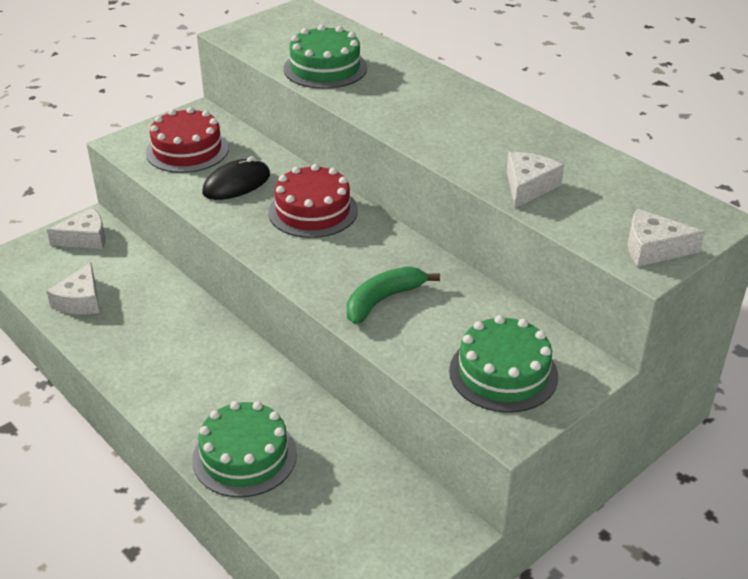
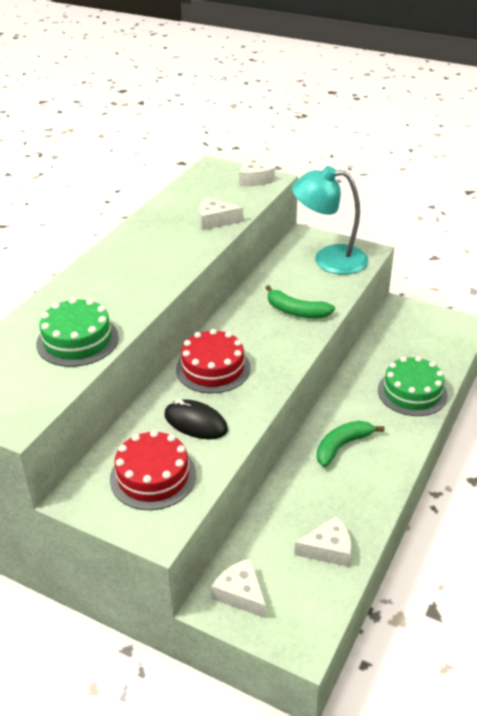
camera: 110 degrees left, 0 degrees up
(200, 355) = (342, 446): none -> green banana
(503, 373) = (329, 259): green cake -> turquoise lamp

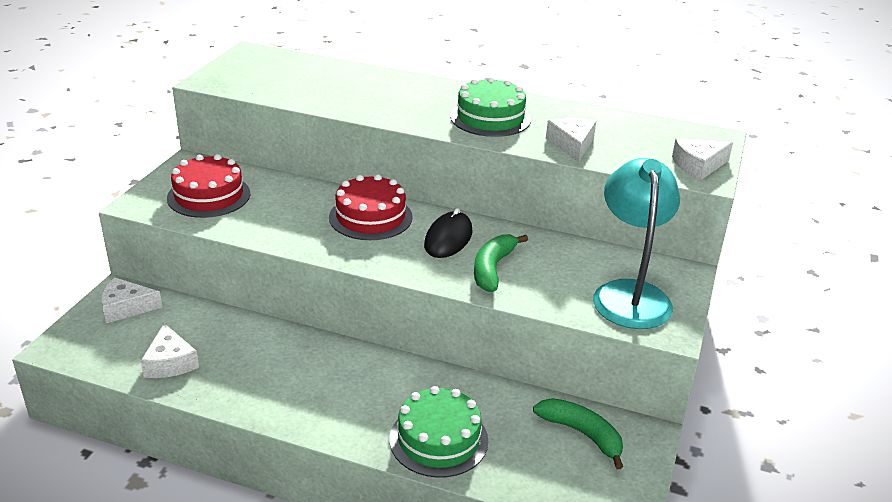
camera: 80 degrees right, 5 degrees down
(77, 340) = (321, 93): green cake -> green cake (490, 118)
(195, 422) = (282, 212): black mouse -> black mouse (448, 238)
(241, 593) = (126, 307): white cheese -> white cheese turned 135 degrees counterclockwise
(342, 446) = (328, 372): green banana -> green banana (582, 434)

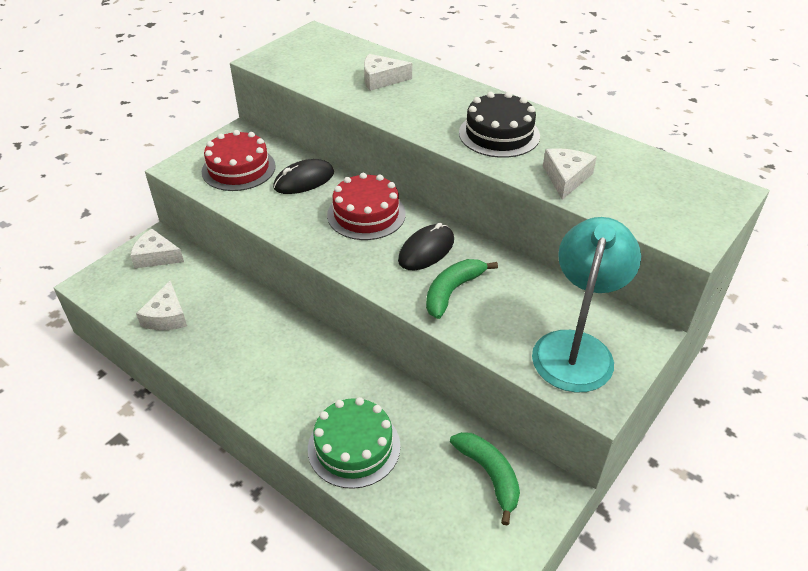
camera: 20 degrees right, 10 degrees up
(288, 196) = (304, 180): none -> black mouse
(490, 118) = (499, 134): green cake -> black cake
(698, 166) = (690, 224): white cheese -> white cheese (381, 79)

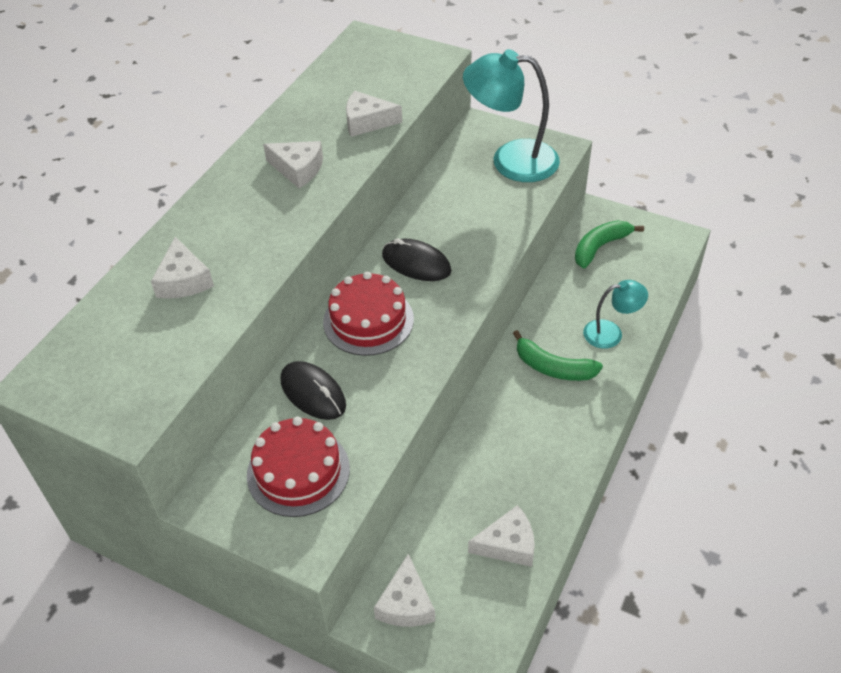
camera: 100 degrees left, 5 degrees up
(354, 447) = (611, 333): green cake -> turquoise lamp
(452, 291) = (470, 237): green banana -> green banana (553, 367)
(499, 134) = (298, 169): black cake -> white cheese

